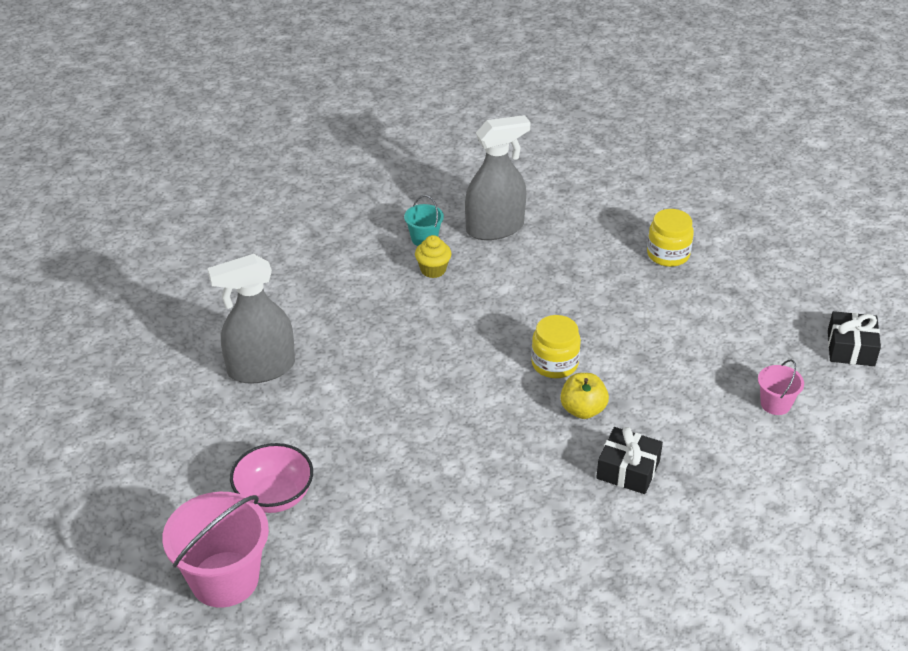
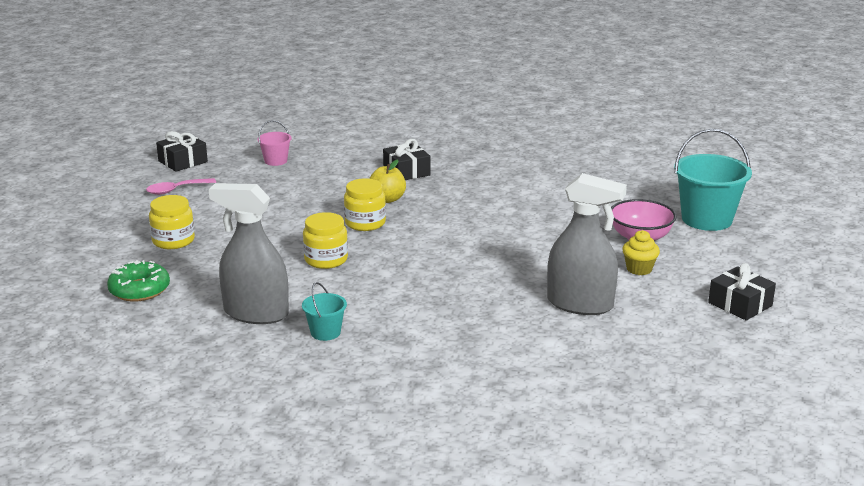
camera: 140 degrees left, 15 degrees down
(117, 447) = (740, 304): none -> black gift
(224, 579) = (706, 219): pink bucket -> turquoise bucket
(433, 270) = (355, 307): yellow cupcake -> yellow cupcake (639, 269)
(522, 302) = (326, 260): none -> yellow jar
(605, 203) = (139, 290): none -> green donut
(778, 308) = (176, 190): none -> pink spoon

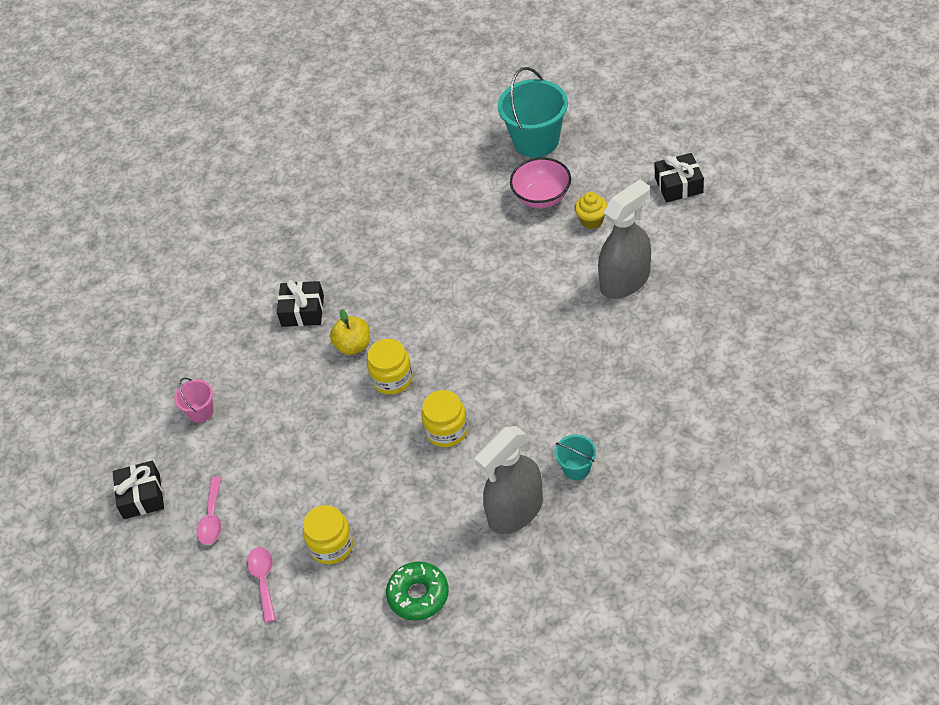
camera: 55 degrees left, 25 degrees up
(125, 223) = (263, 580): none -> pink spoon

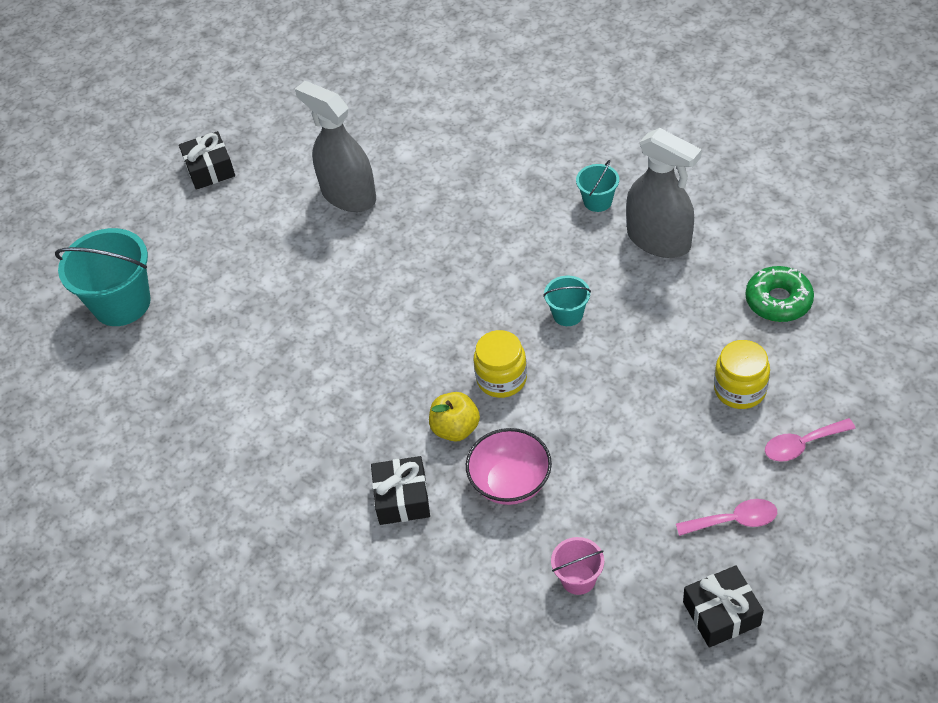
camera: 100 degrees left, 0 degrees up
(446, 430) = (568, 314): yellow jar -> turquoise bucket
(542, 197) = (218, 284): pink bowl -> pink bowl (510, 483)
(591, 220) = (258, 234): yellow cupcake -> none

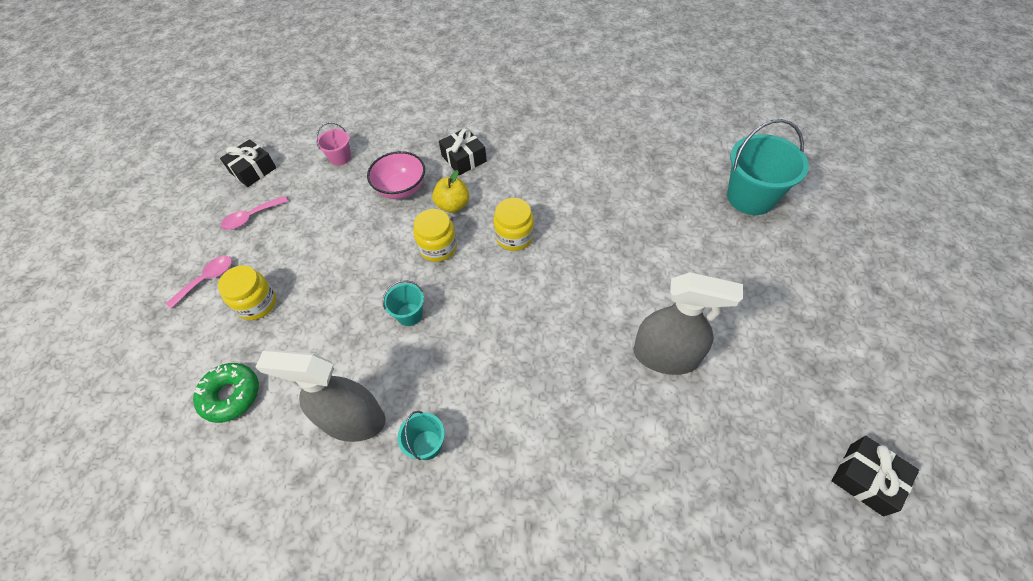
camera: 150 degrees right, 5 degrees up
(210, 169) = (815, 333): black gift -> black gift (866, 479)
(407, 358) = (514, 236): none -> yellow jar

